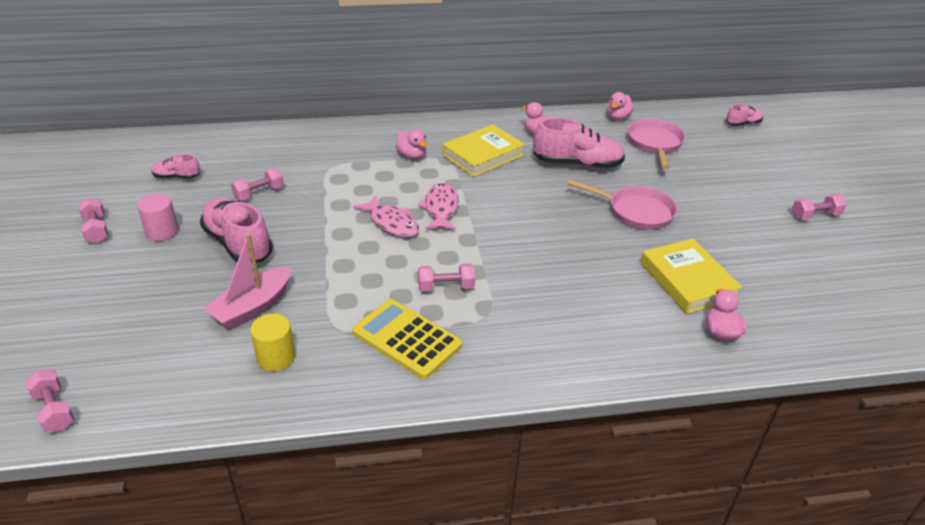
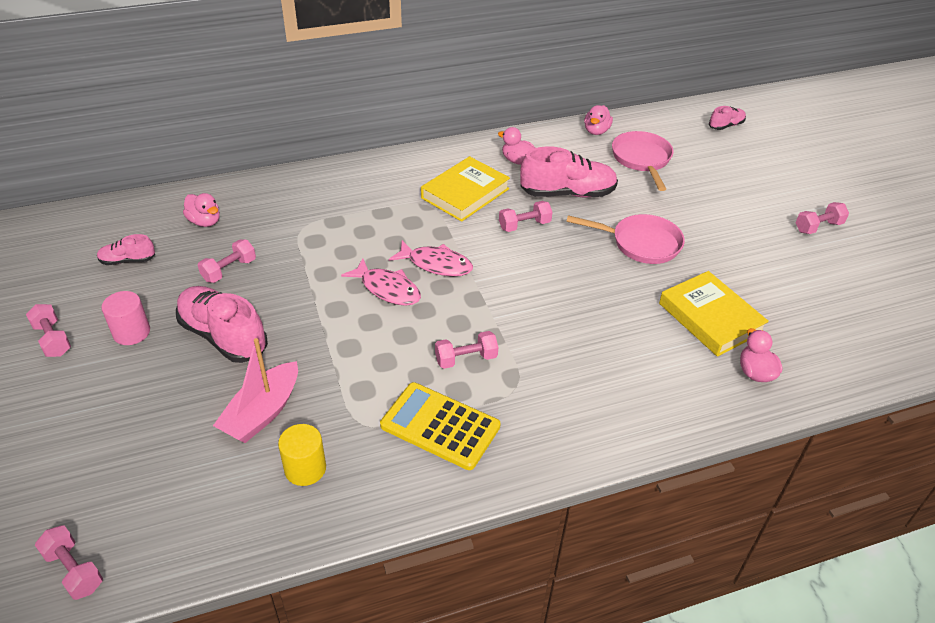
camera: 10 degrees left, 5 degrees up
(412, 155) = (388, 203): pink duck -> pink duck (205, 221)
(441, 208) = (436, 264): pink fish -> pink fish turned 120 degrees clockwise
(530, 185) = (524, 225): none -> pink dumbbell

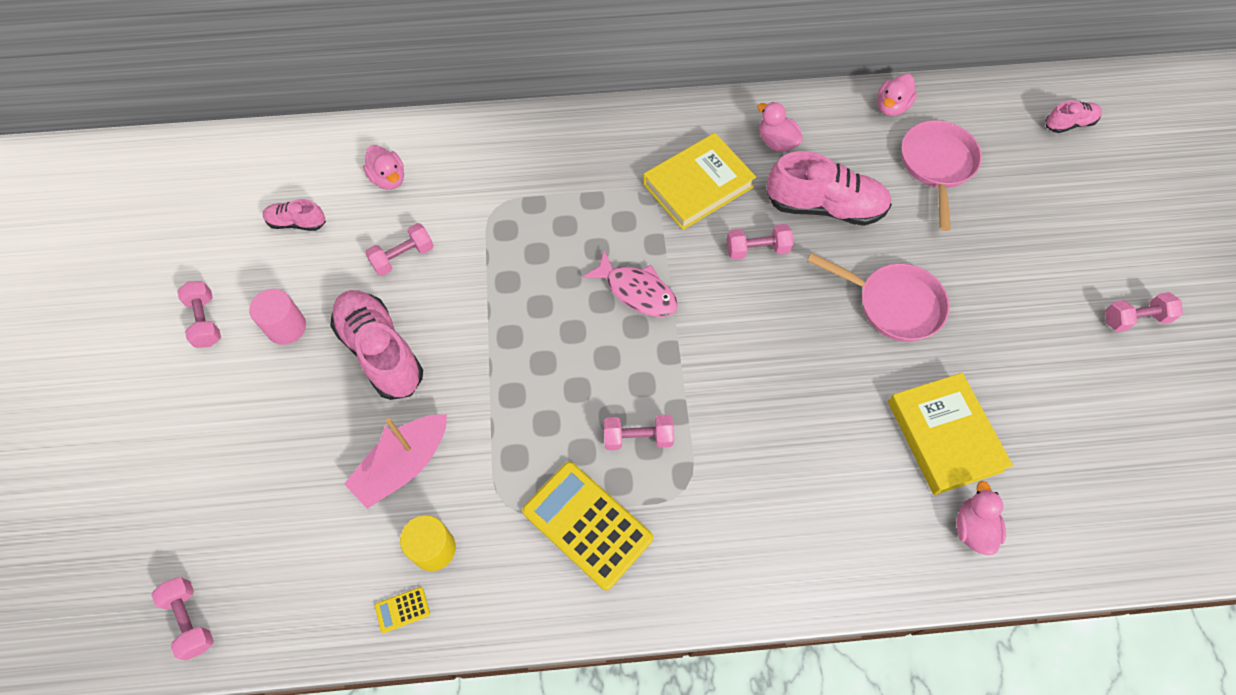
camera: 15 degrees right, 20 degrees up
(286, 520) = (402, 609): none -> yellow calculator
(387, 289) = (573, 318): pink fish -> none

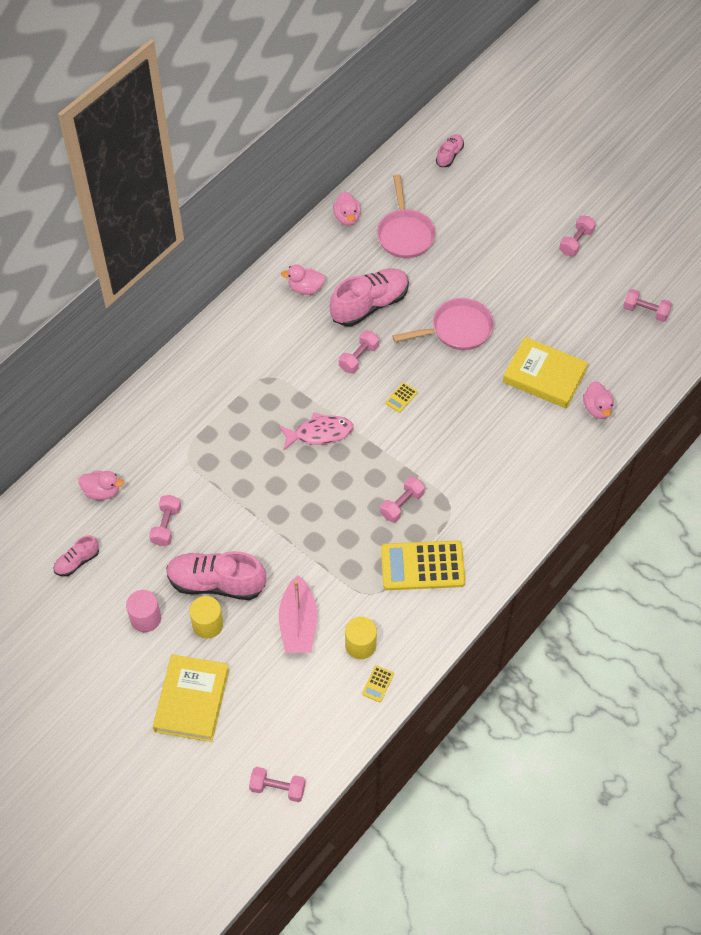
camera: 45 degrees left, 5 degrees down
(205, 321) = (92, 657): pink dumbbell -> pink dumbbell (645, 311)
(327, 385) = (208, 624): none -> yellow cylinder
(698, 185) = (289, 348): yellow book -> yellow book (192, 700)
(757, 325) = (401, 397): none -> yellow calculator
(937, 165) = (405, 234): pink pan -> pink pan turned 150 degrees counterclockwise
(973, 528) = (597, 408): pink duck -> pink duck turned 150 degrees counterclockwise

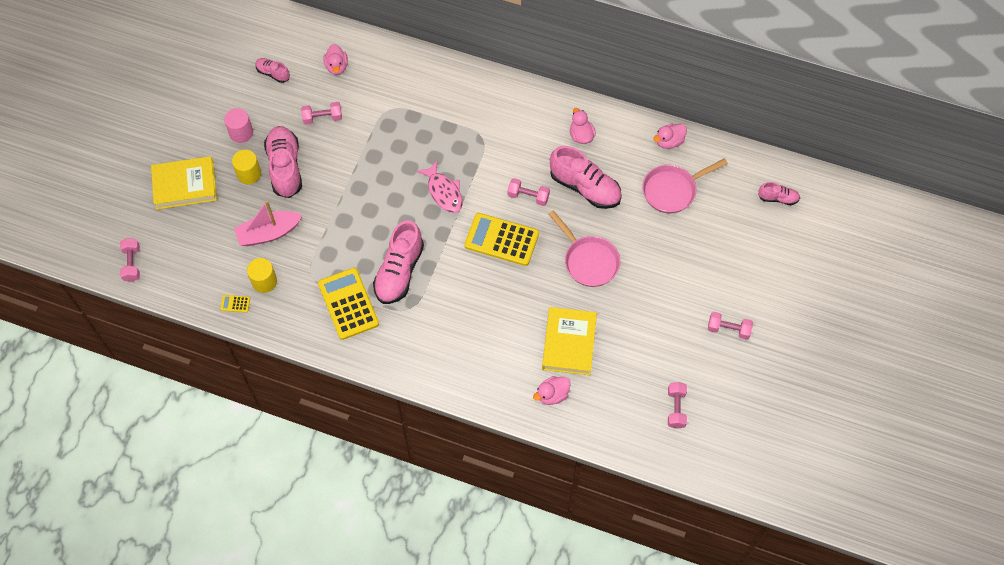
camera: 70 degrees right, 5 degrees up
(401, 397) = (501, 240): yellow calculator -> yellow calculator, size x2.48
(402, 504) = (399, 272): pink dumbbell -> pink shoe

